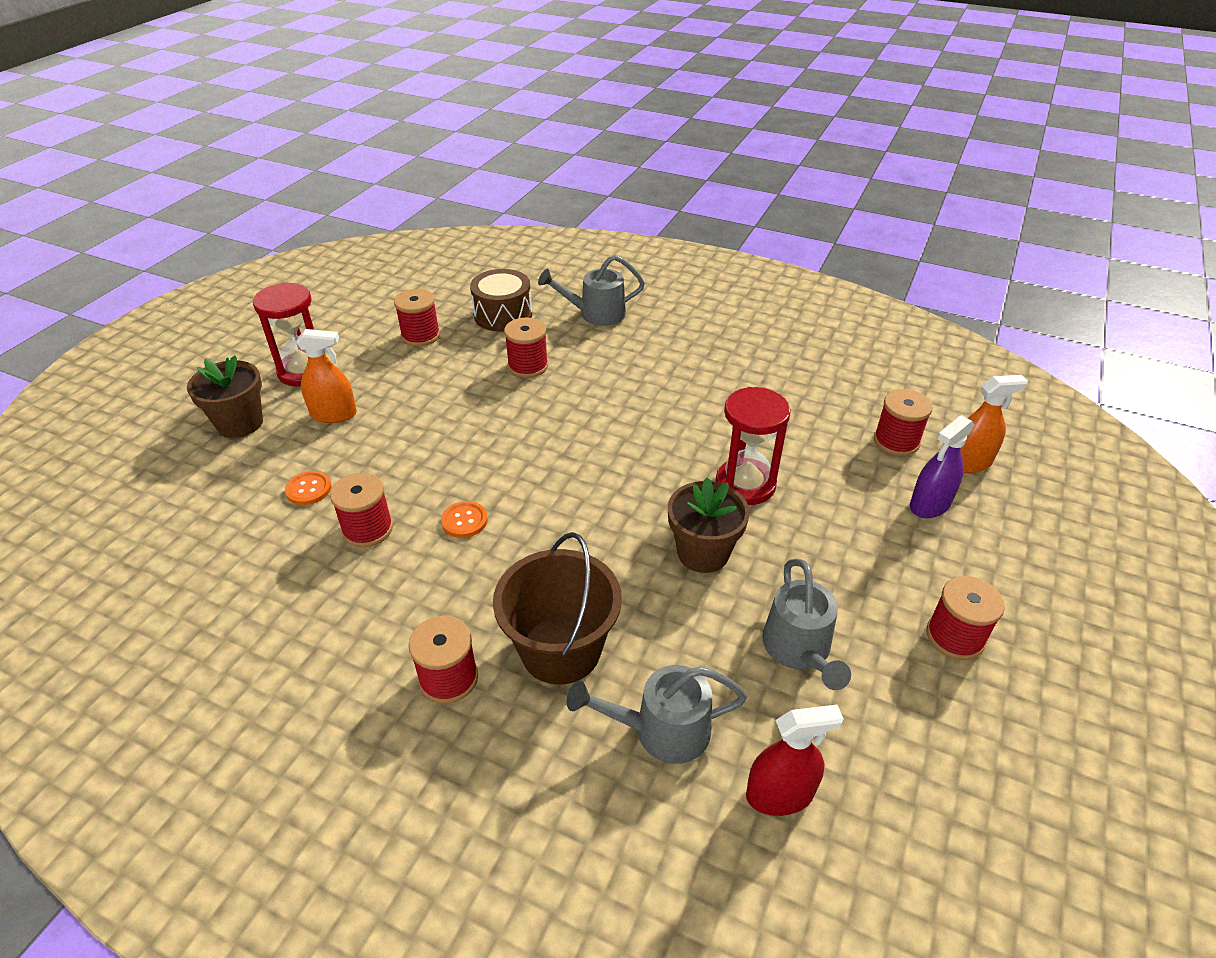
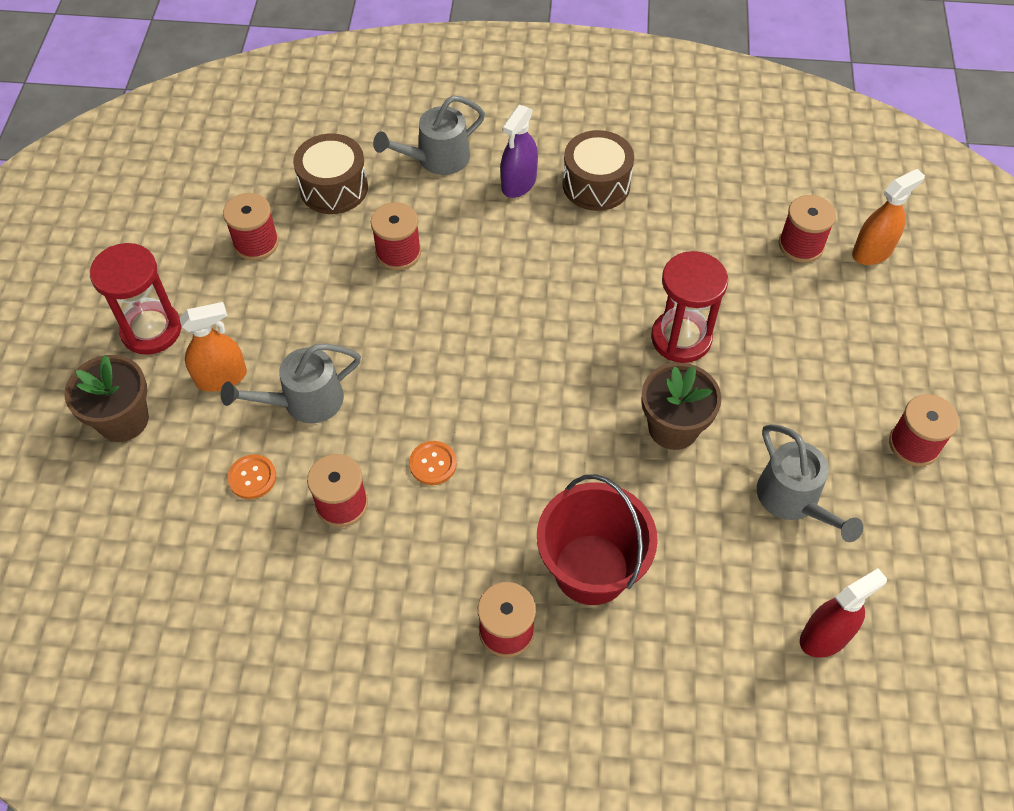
camera: 20 degrees left, 15 degrees up
(560, 649) = (591, 569): brown bucket -> red bucket
(660, 730) = (710, 615): grey watering can -> grey watering can (304, 402)
(722, 358) = (596, 185): none -> brown drum
(930, 505) = (853, 311): purple spray bottle -> purple spray bottle (519, 183)

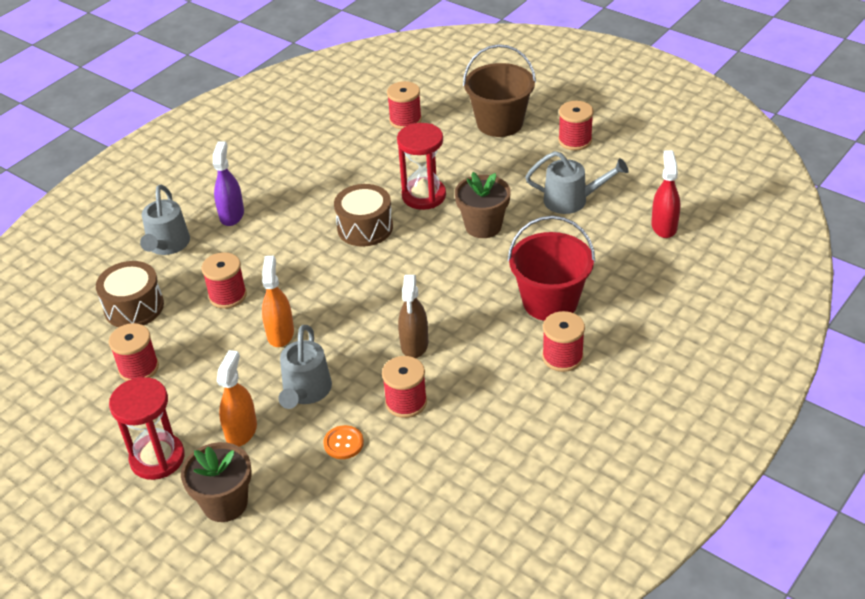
camera: 55 degrees left, 15 degrees down
(433, 464) = (414, 344): orange button -> brown spray bottle
(519, 183) = (232, 215): purple spray bottle -> purple spray bottle turned 150 degrees counterclockwise
(596, 185) = (271, 181): brown drum -> brown drum (365, 228)
(872, 251) = (437, 96): orange spray bottle -> orange spray bottle (280, 333)
(878, 343) = (499, 123): none -> brown bucket

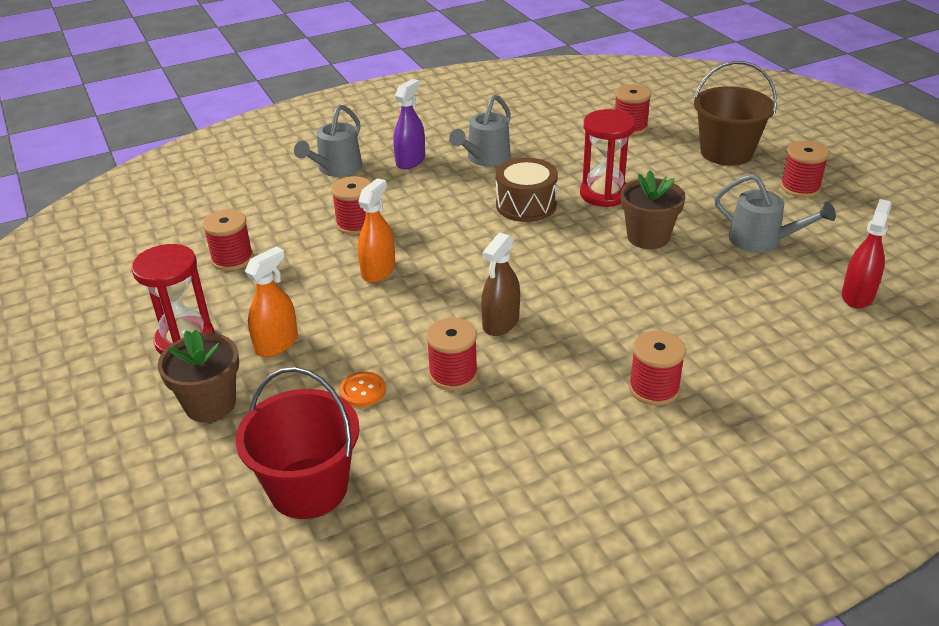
camera: 25 degrees right, 5 degrees down
(134, 307) = (269, 209): brown drum -> none
(305, 392) = (362, 330): grey watering can -> grey watering can (485, 158)
(550, 302) = (675, 329): red bucket -> red bucket (308, 488)

